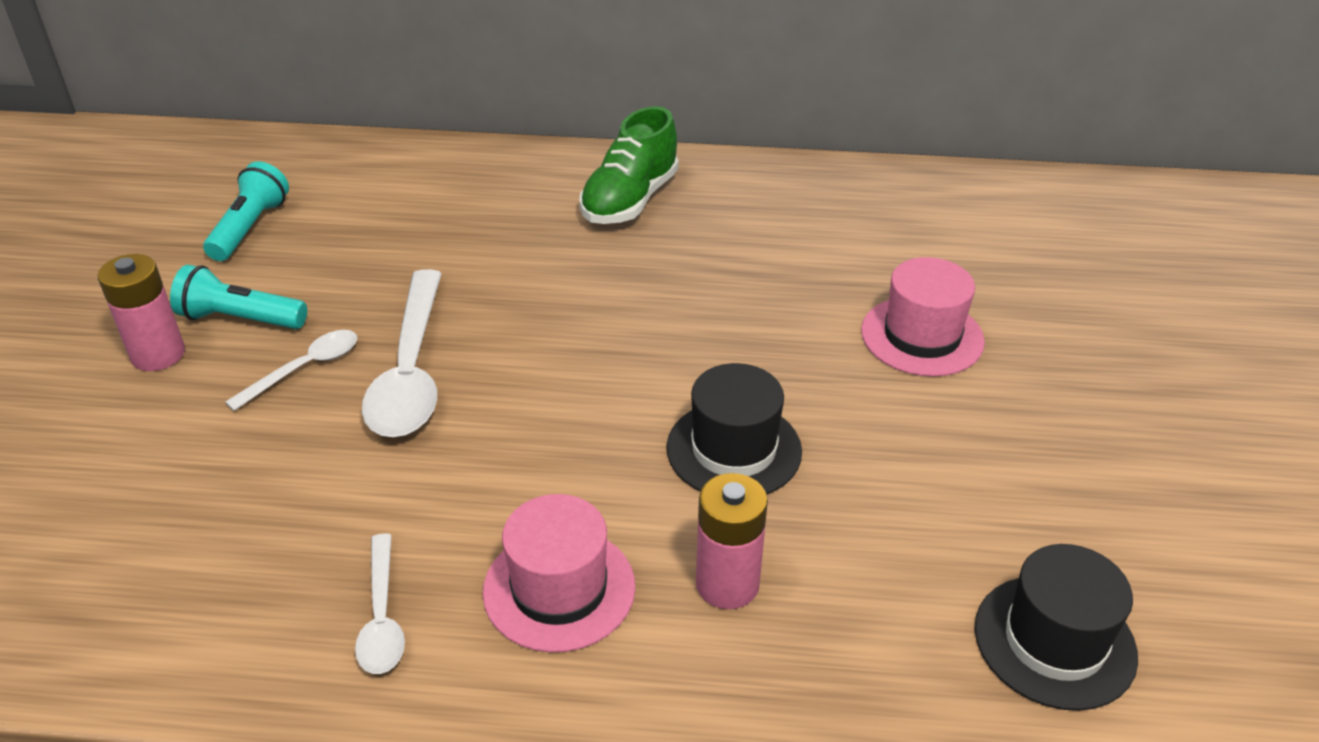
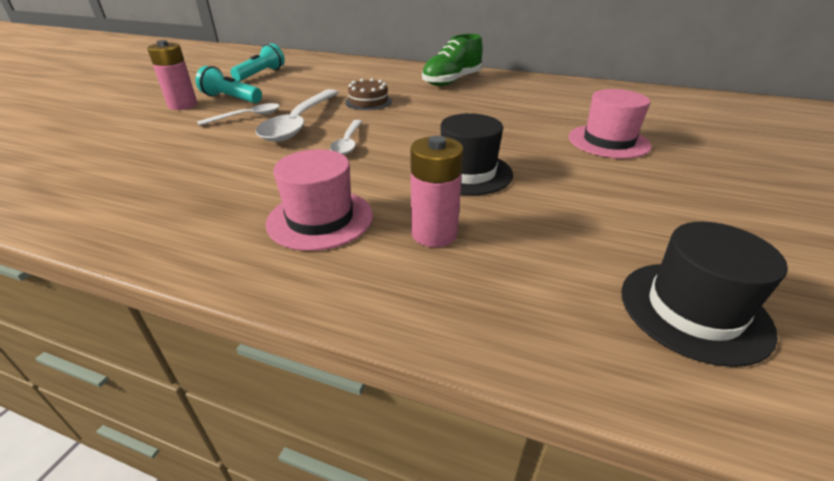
camera: 15 degrees right, 5 degrees down
(382, 617) = (203, 215): white spoon -> white spoon (348, 142)
(504, 288) = (368, 101): none -> brown cake

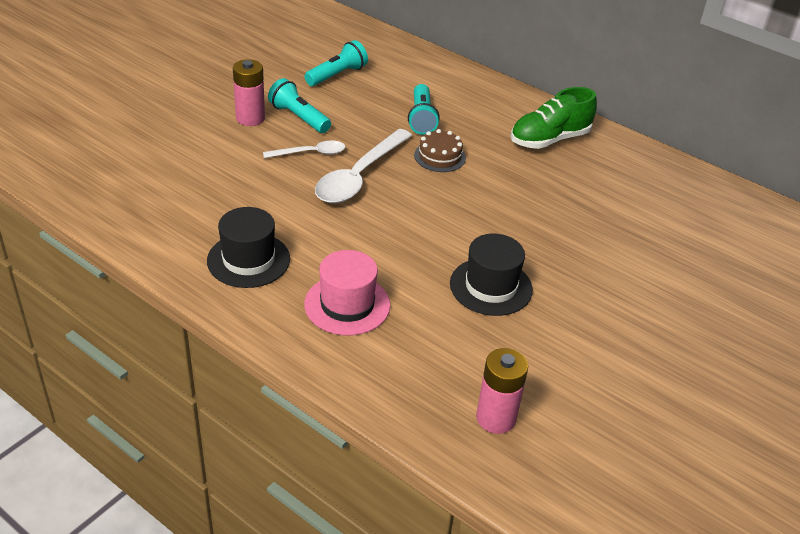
camera: 15 degrees right, 5 degrees up
(342, 85) = (421, 118): none -> turquoise flashlight
(348, 142) = (397, 218): white spoon -> none
(434, 234) = (430, 344): pink battery -> pink battery (496, 418)
(608, 141) = (656, 282): pink hat -> none
(693, 310) = (579, 457): black hat -> black hat (248, 260)

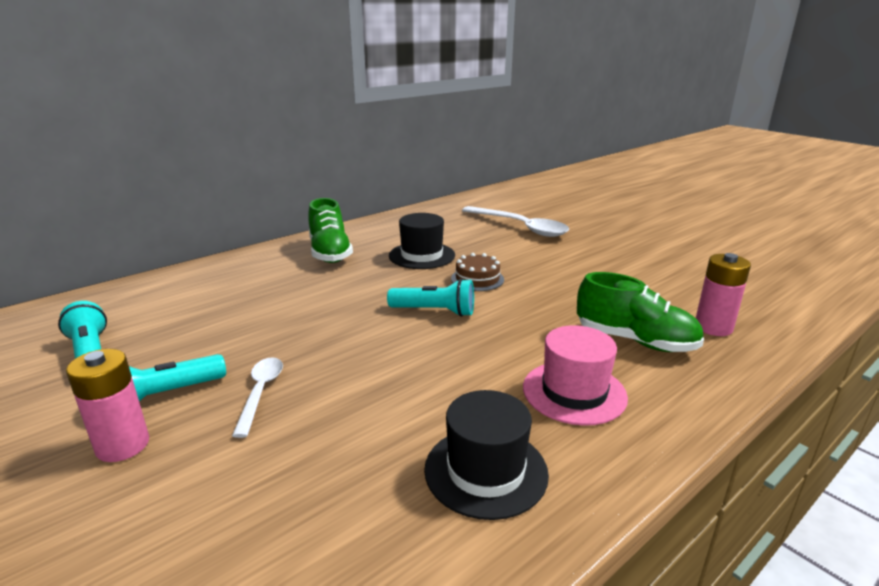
camera: 75 degrees left, 15 degrees down
(359, 176) = (333, 359): white spoon -> white spoon (520, 227)
(421, 118) = (245, 307): turquoise flashlight -> turquoise flashlight (435, 311)
(440, 156) = (324, 306): brown cake -> brown cake (477, 279)
(444, 351) = (635, 341): none -> green shoe
(491, 286) = (540, 307): black hat -> black hat (422, 255)

